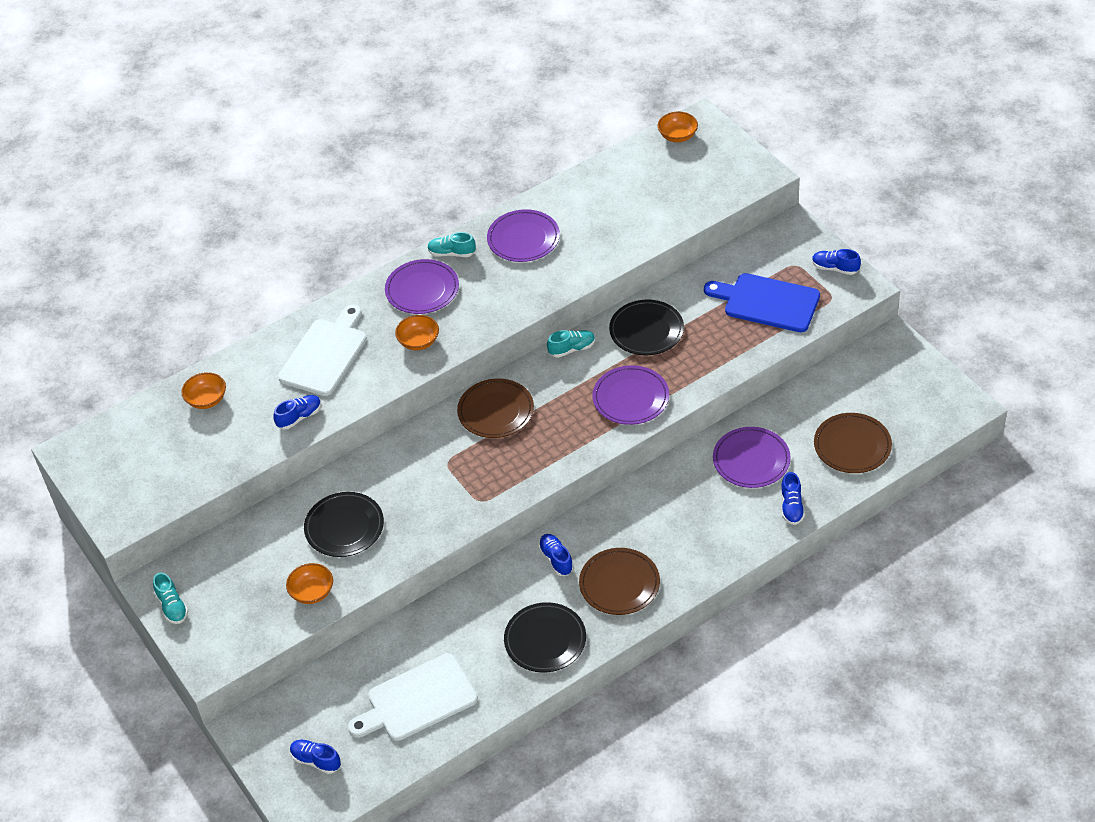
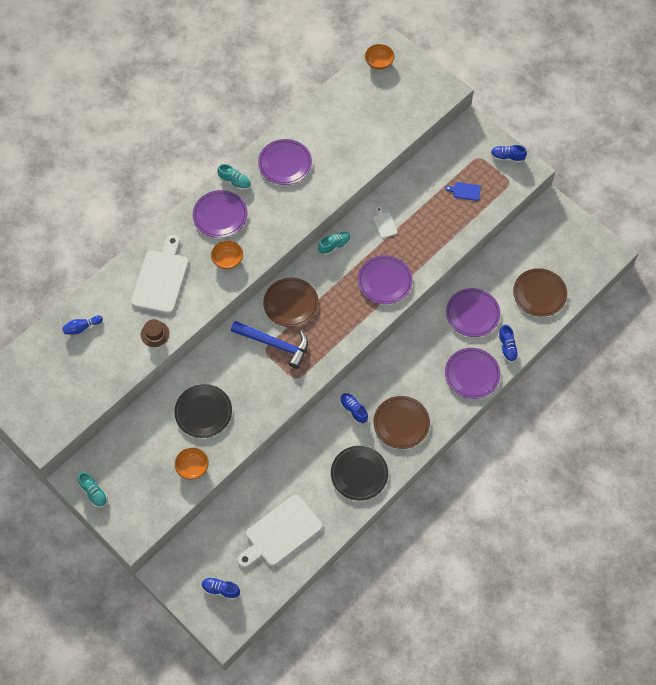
camera: 15 degrees left, 15 degrees up
(206, 399) = (82, 328): orange bowl -> blue bowling pin
(299, 417) = (155, 334): blue shoe -> brown hat
(451, 253) = (235, 182): turquoise shoe -> turquoise shoe turned 150 degrees counterclockwise
(461, 457) = (274, 344): none -> blue hammer
(646, 330) = (384, 224): black plate -> white cutting board
(734, 535) = (472, 374): none -> purple plate
(767, 302) = (465, 191): blue cutting board -> blue cutting board, size x0.43

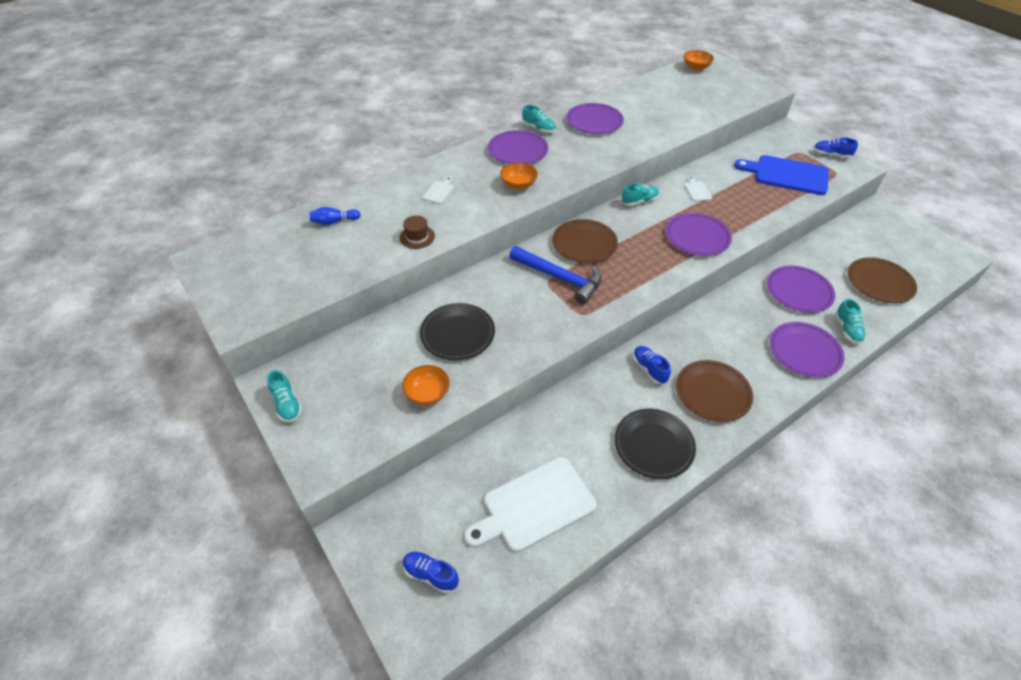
camera: 10 degrees right, 15 degrees down
(161, 279) = (439, 191): white cutting board -> white cutting board, size x0.43
(465, 191) = (787, 175): blue cutting board -> blue cutting board, size x2.35
(507, 347) = (847, 329): blue shoe -> turquoise shoe

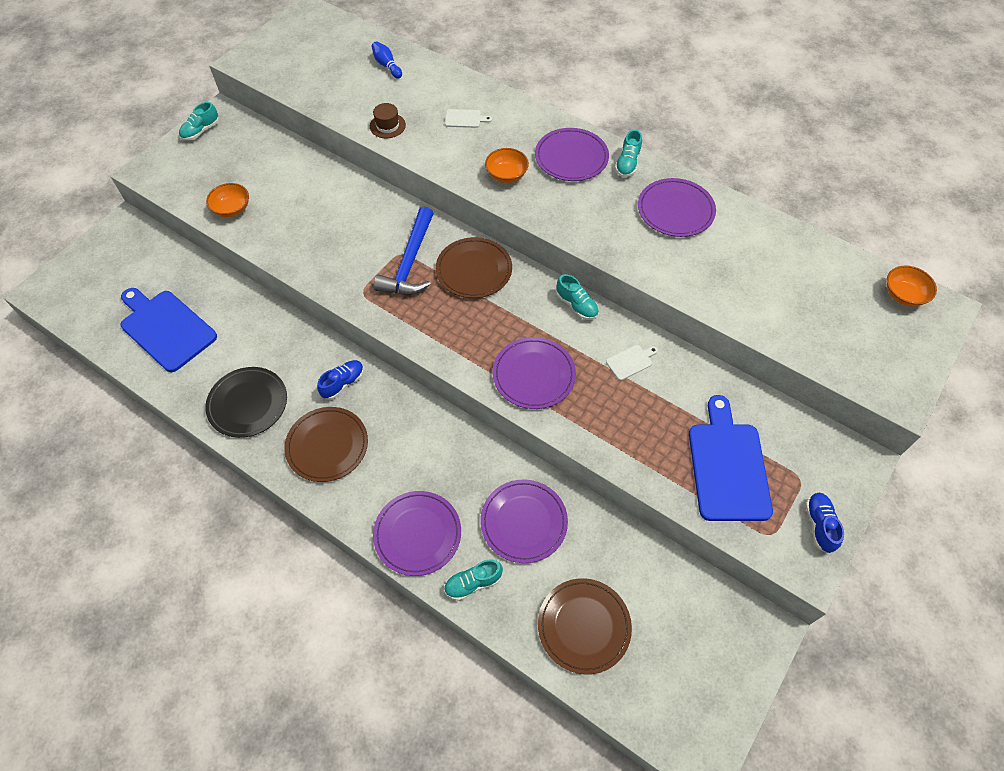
camera: 70 degrees right, 10 degrees up
(430, 574) = (96, 280): blue shoe -> none
(457, 334) = (306, 207): black plate -> none
(535, 506) = (166, 328): white cutting board -> blue cutting board

